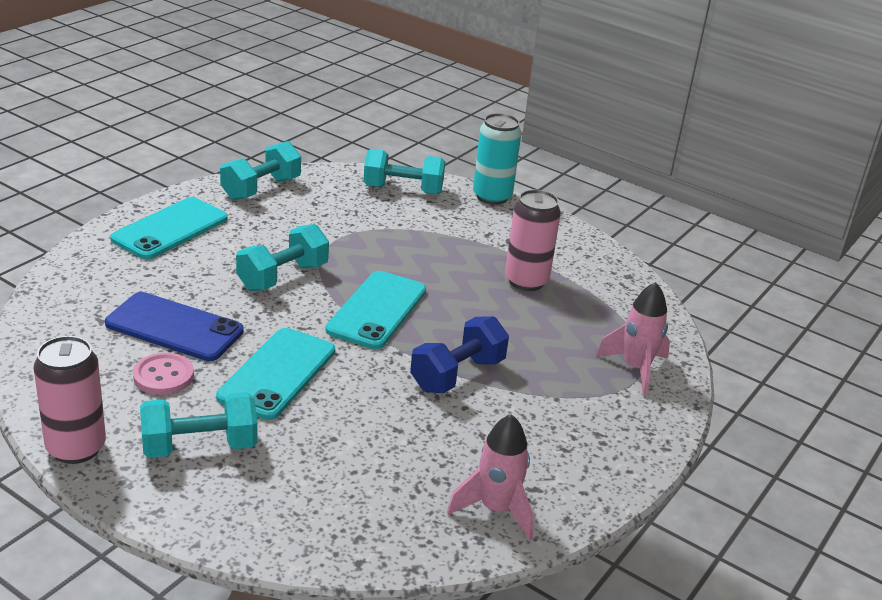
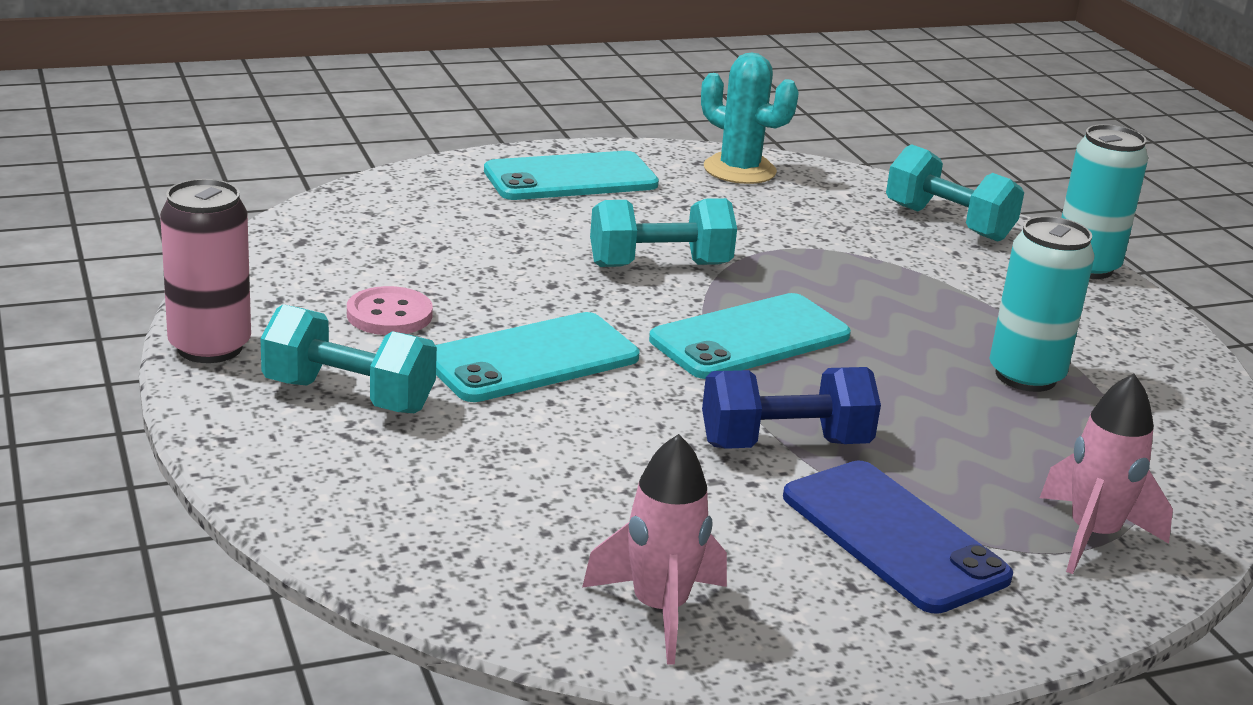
camera: 35 degrees right, 5 degrees down
(174, 327) = (459, 273): blue phone -> blue phone (893, 537)
(261, 189) = (739, 170): turquoise dumbbell -> turquoise cactus
(526, 281) = (1025, 376): pink can -> turquoise can

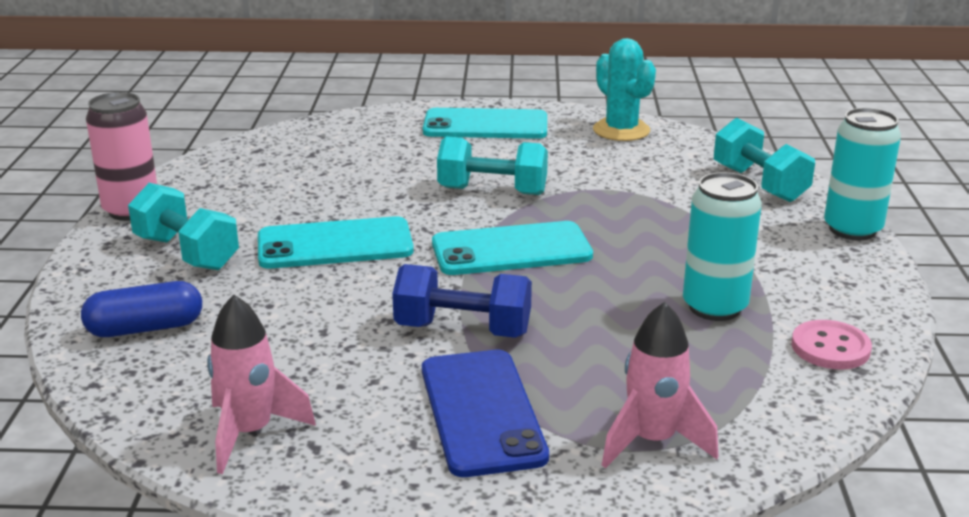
camera: 25 degrees right, 0 degrees up
(389, 315) = (267, 203): pink button -> pink button (830, 347)
(396, 504) = (145, 328): none -> blue capsule

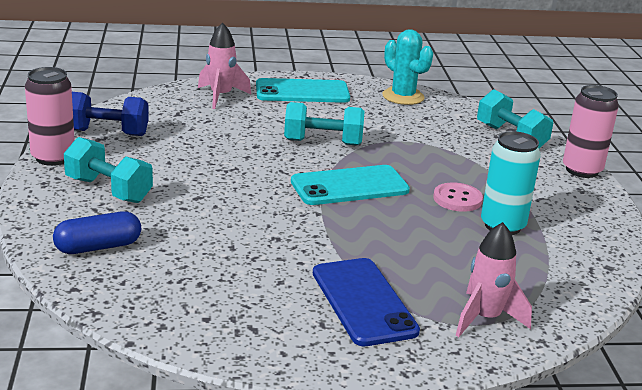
camera: 10 degrees left, 0 degrees up
(250, 433) = (204, 320): pink rocket -> pink rocket (221, 96)
(335, 244) = (219, 183): turquoise phone -> none
(463, 330) = (332, 244): blue dumbbell -> blue dumbbell (107, 133)
(830, 347) = (586, 252): pink button -> pink button (457, 199)
(852, 229) = (582, 170): turquoise can -> pink can

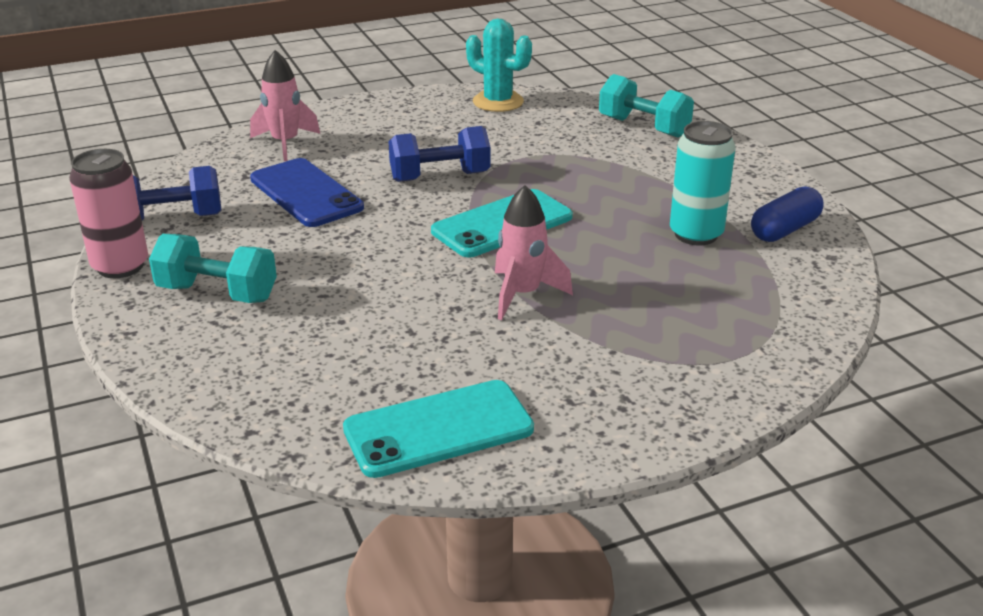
camera: 15 degrees left, 5 degrees up
(98, 247) = (248, 370): blue capsule -> blue capsule (785, 230)
(302, 92) = (379, 118): turquoise phone -> turquoise phone (438, 429)
(322, 142) = (440, 177): turquoise dumbbell -> blue dumbbell
(363, 302) = (600, 362): blue phone -> blue phone (306, 193)
(457, 199) = (629, 213): pink button -> none
(485, 318) = (741, 348): pink rocket -> pink rocket (522, 295)
(582, 170) = (739, 150): pink can -> none

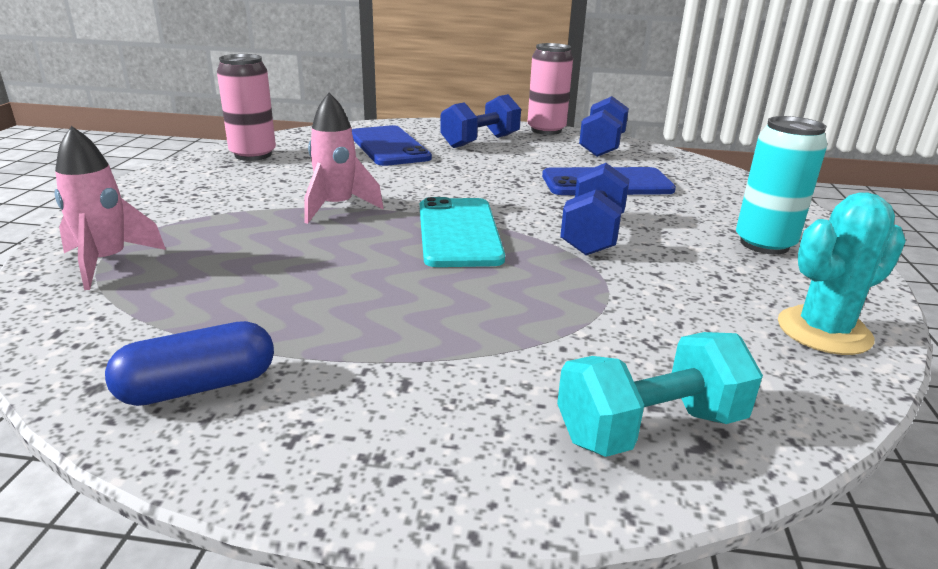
camera: 120 degrees right, 5 degrees down
(217, 293) = (480, 141): turquoise dumbbell -> blue dumbbell
(285, 143) = (728, 195): pink rocket -> pink rocket (107, 262)
(301, 346) = (388, 146): none -> blue phone
(438, 429) = (253, 155): turquoise phone -> pink can
(696, 234) = (293, 317): turquoise can -> turquoise can (764, 244)
(785, 230) = (198, 386): blue capsule -> blue capsule turned 75 degrees clockwise

